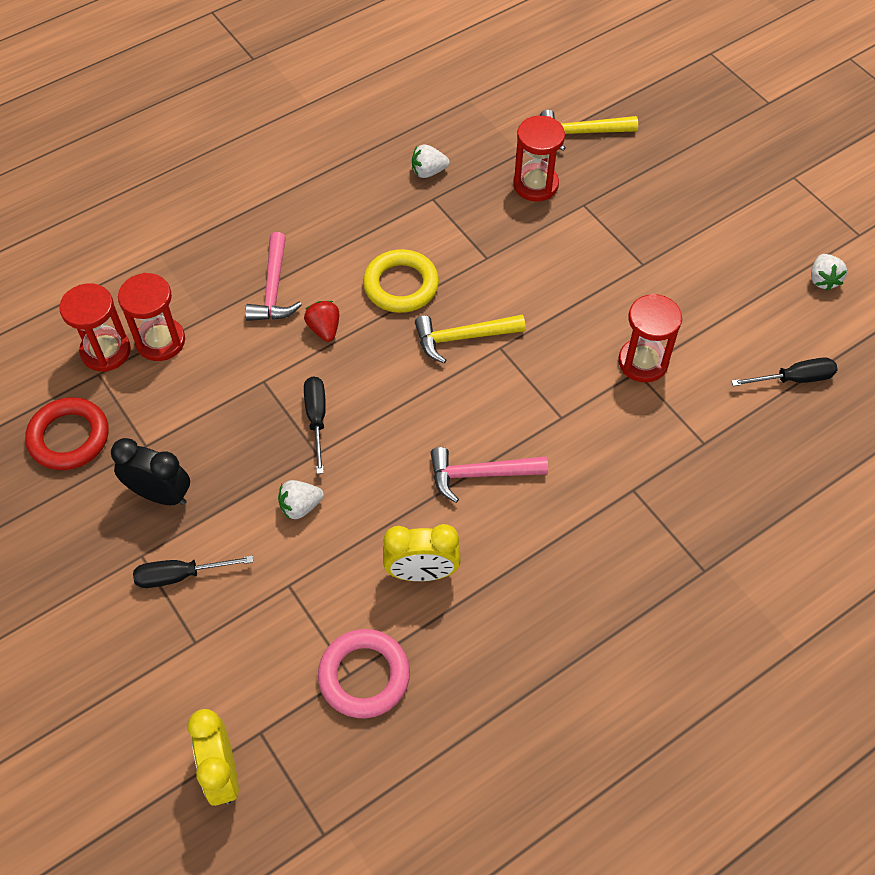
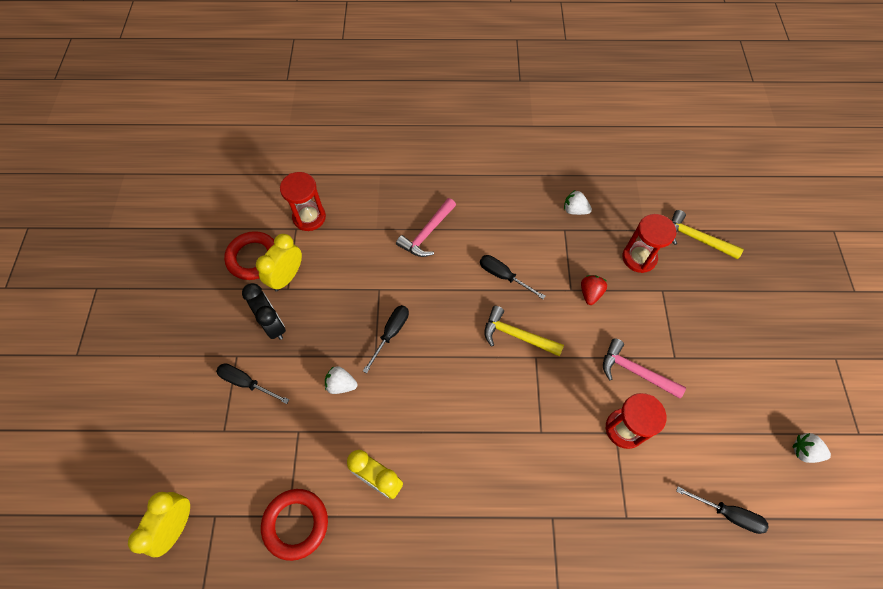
camera: 35 degrees right, 5 degrees up
(133, 433) = (287, 277): none -> yellow clock
(160, 341) = (342, 229): red hourglass -> none
(324, 329) = (437, 277): red strawberry -> red strawberry (590, 293)
(364, 676) = (296, 524): pink ring -> red ring
(401, 285) = (503, 276): yellow ring -> black screwdriver
(480, 474) = (461, 437): pink hammer -> pink hammer (635, 371)
(823, 280) = (804, 451): white strawberry -> white strawberry turned 75 degrees clockwise

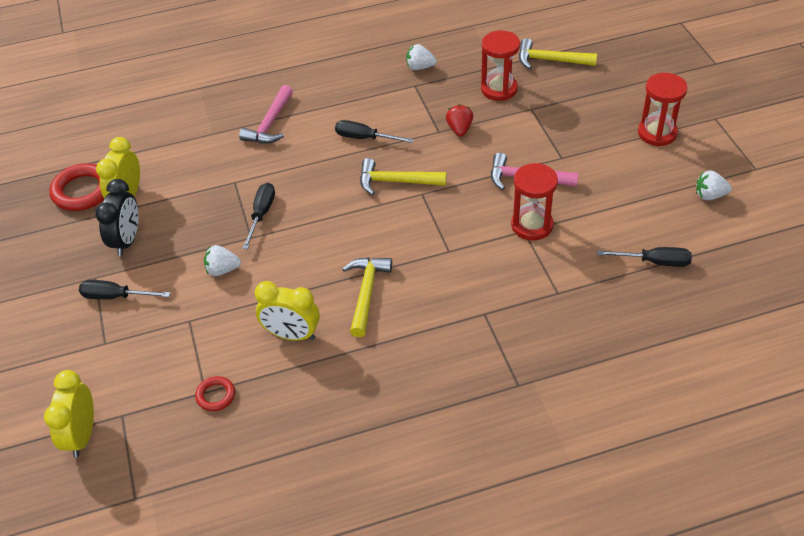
camera: 15 degrees left, 15 degrees down
(273, 324) = (127, 241): black clock -> black clock turned 60 degrees clockwise
(296, 524) = (216, 395): red ring -> red ring, size x0.54
(309, 217) = (133, 142): red hourglass -> red hourglass (657, 133)
(455, 455) = (366, 293): none -> yellow hammer

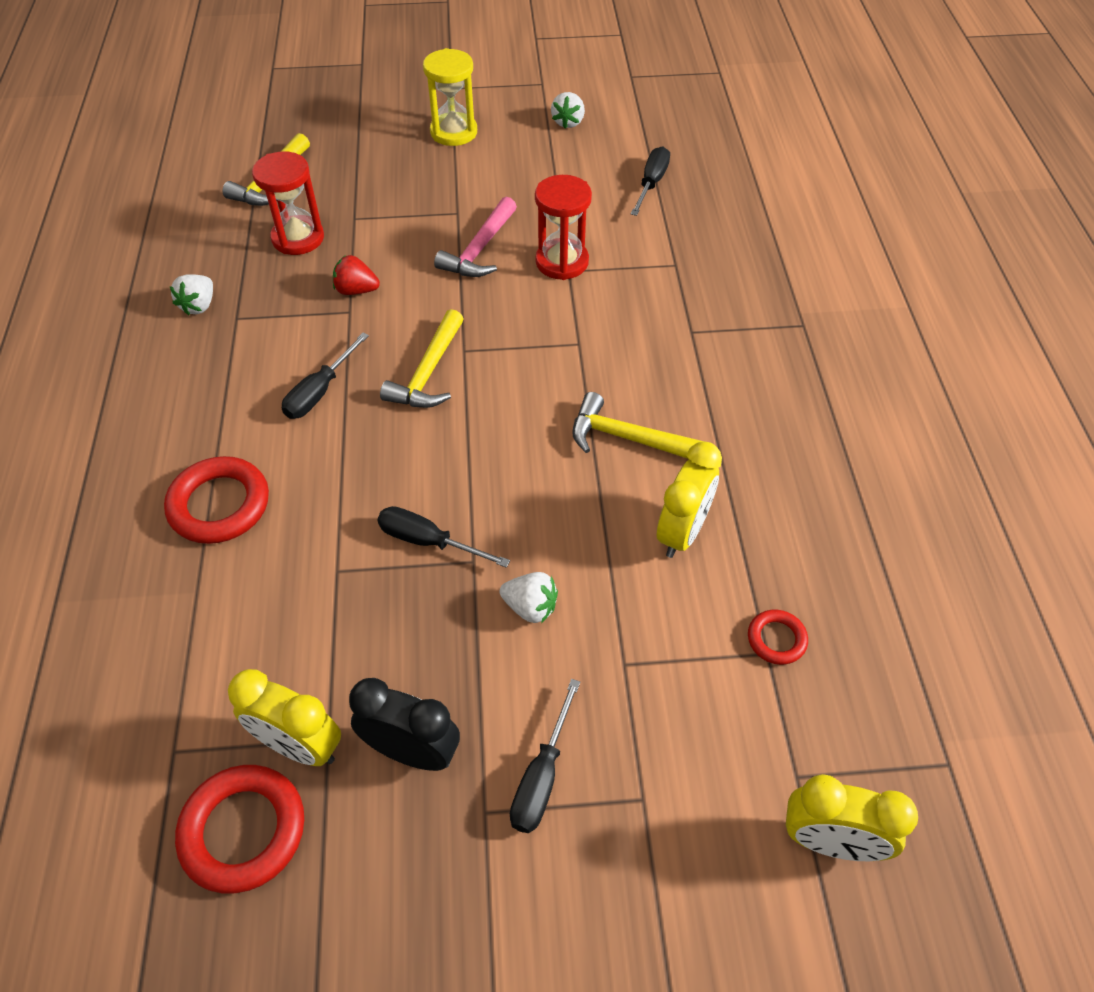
camera: 80 degrees left, 5 degrees up
(222, 270) = (530, 607): white strawberry -> white strawberry turned 75 degrees counterclockwise
(270, 124) = (219, 505): pink hammer -> red ring
(657, 133) = (454, 132): red hourglass -> yellow hourglass

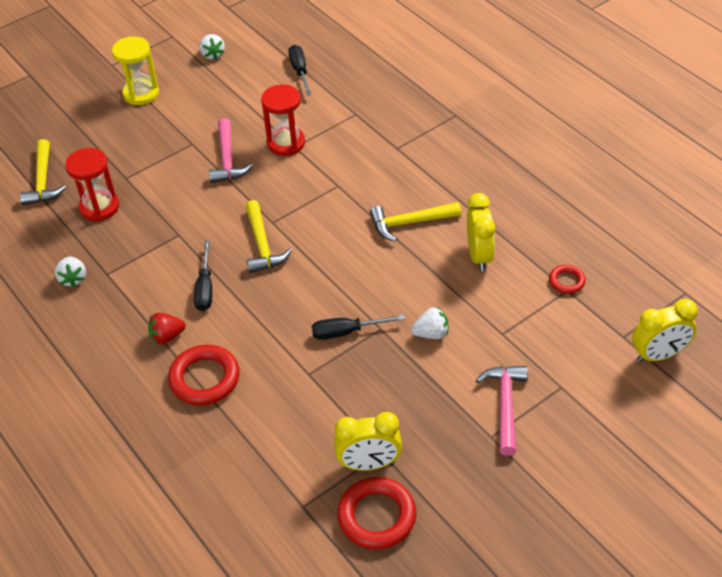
camera: 30 degrees left, 5 degrees down
(356, 290) = (171, 220): red strawberry -> red strawberry (167, 336)
(412, 751) = (430, 432): black clock -> none
(542, 776) = (505, 405): black screwdriver -> pink hammer

